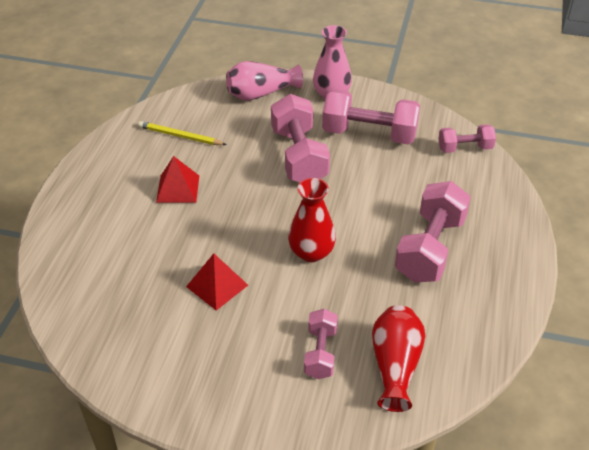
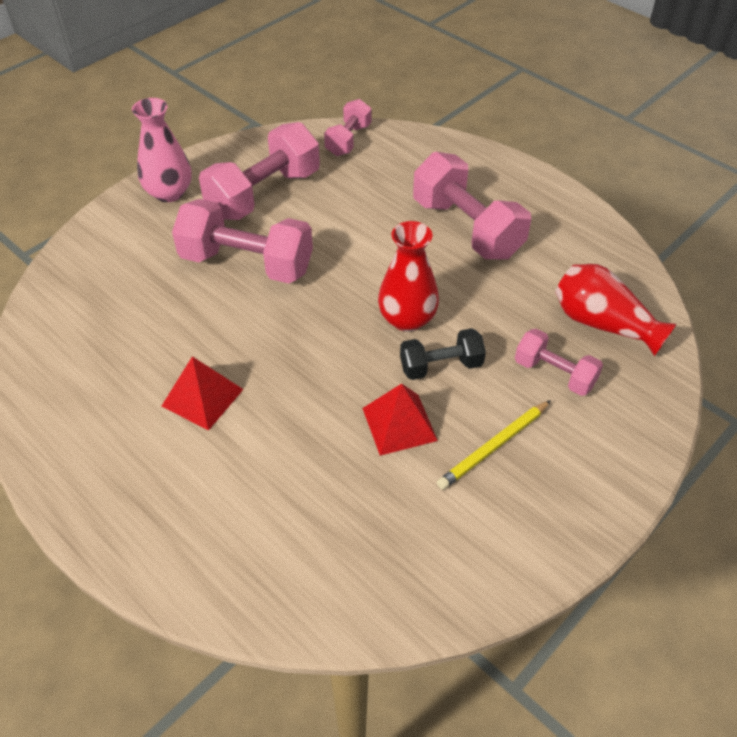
camera: 60 degrees left, 5 degrees up
(180, 136) = (105, 356): yellow pencil -> yellow pencil (494, 447)
(261, 93) = (103, 248): pink vase -> none
(281, 287) = (441, 366): none -> black dumbbell

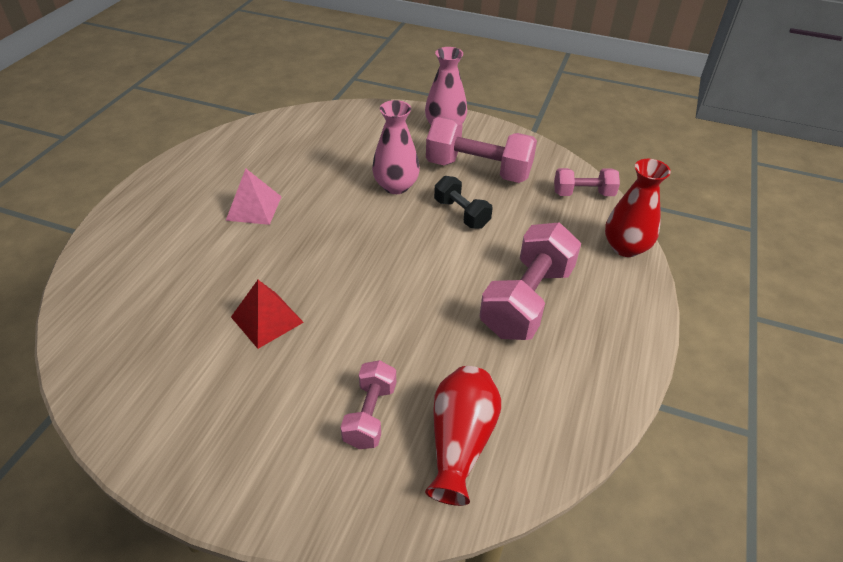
camera: 65 degrees right, 5 degrees down
(202, 397) = (254, 208): red pyramid -> pink pyramid
(247, 264) = (396, 186): pink dumbbell -> pink vase
(407, 319) = (386, 292): red vase -> red vase (625, 247)
(441, 366) = (342, 328): black dumbbell -> black dumbbell (461, 213)
(494, 447) = (263, 389): yellow pencil -> none

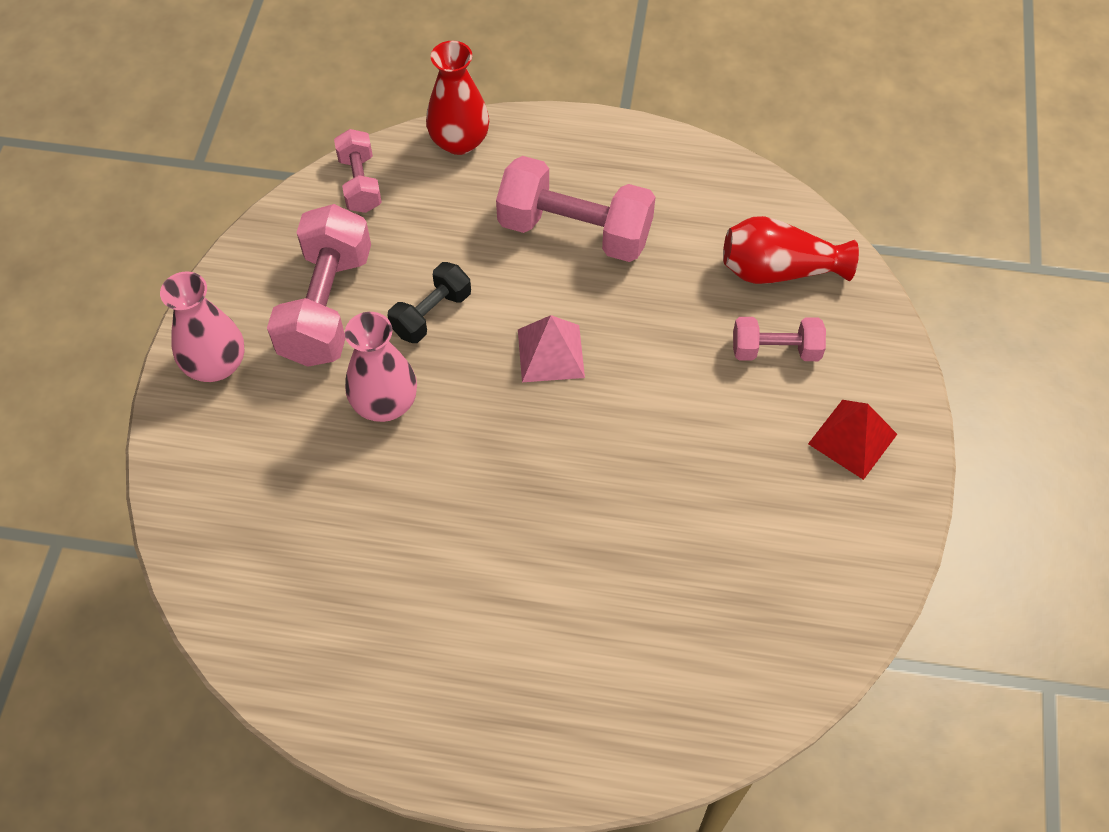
camera: 100 degrees left, 15 degrees up
(254, 208) = (475, 579): pink pyramid -> pink pyramid (550, 353)
(267, 319) = (681, 488): red pyramid -> red pyramid (852, 439)

